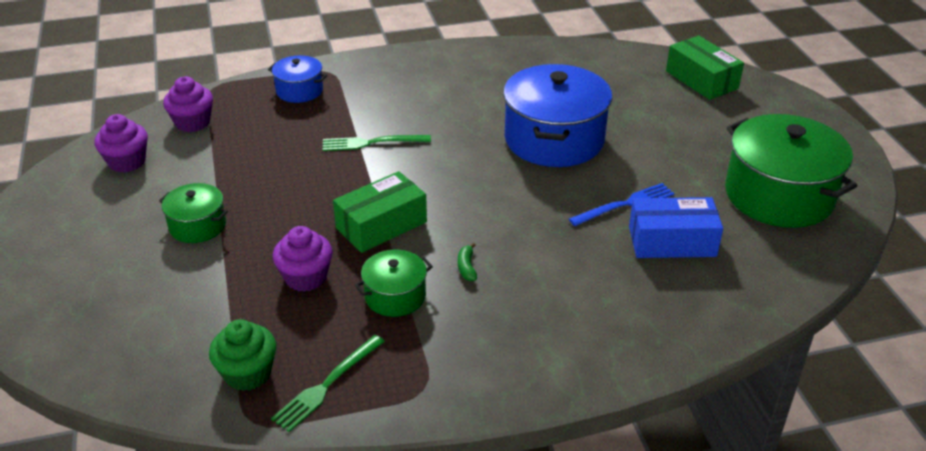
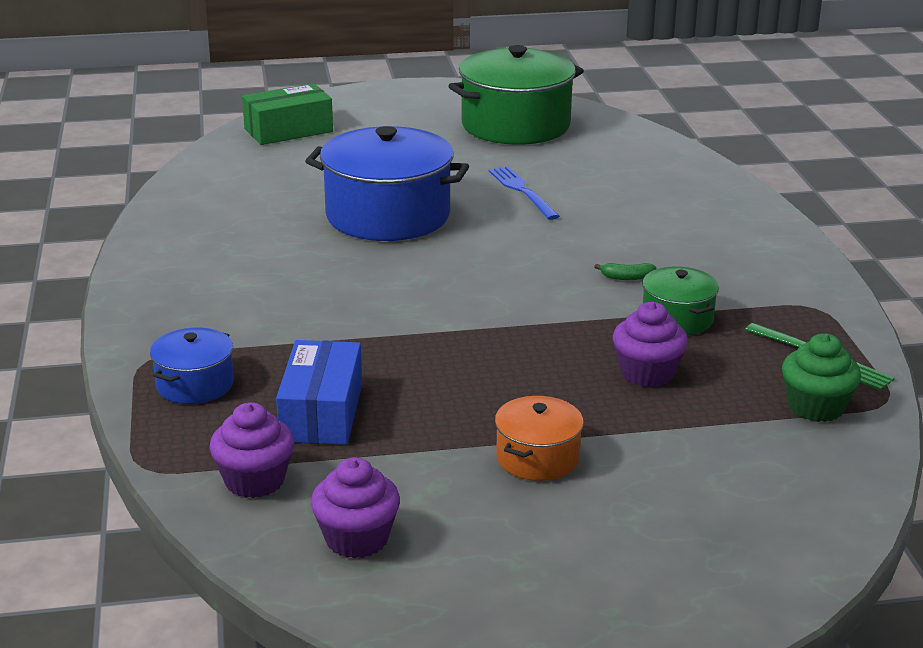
camera: 85 degrees left, 10 degrees down
(197, 226) = (537, 458): green pot -> orange pot
(371, 143) = (362, 328): green fork -> none
(381, 225) = (547, 324): green box -> none
(672, 241) = (585, 177): blue box -> blue box (321, 413)

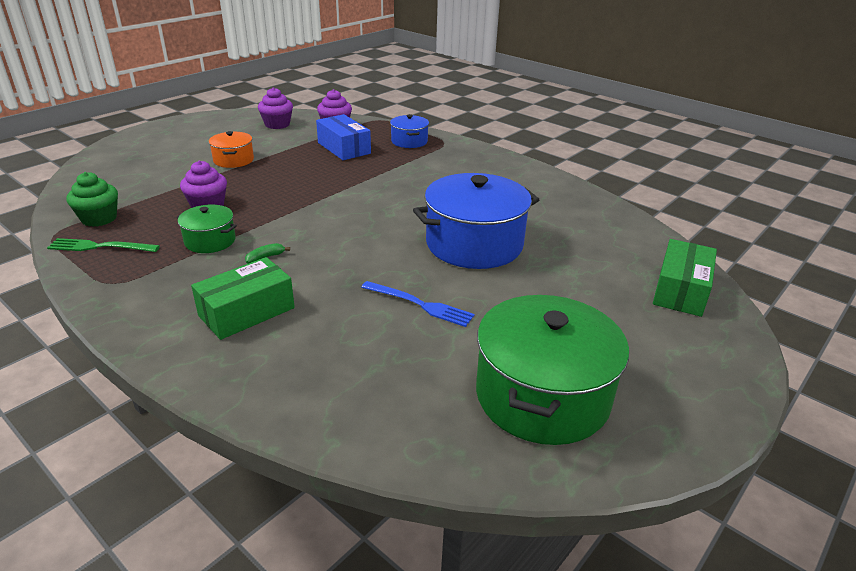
camera: 140 degrees right, 5 degrees up
(687, 236) = (246, 312): none -> green box

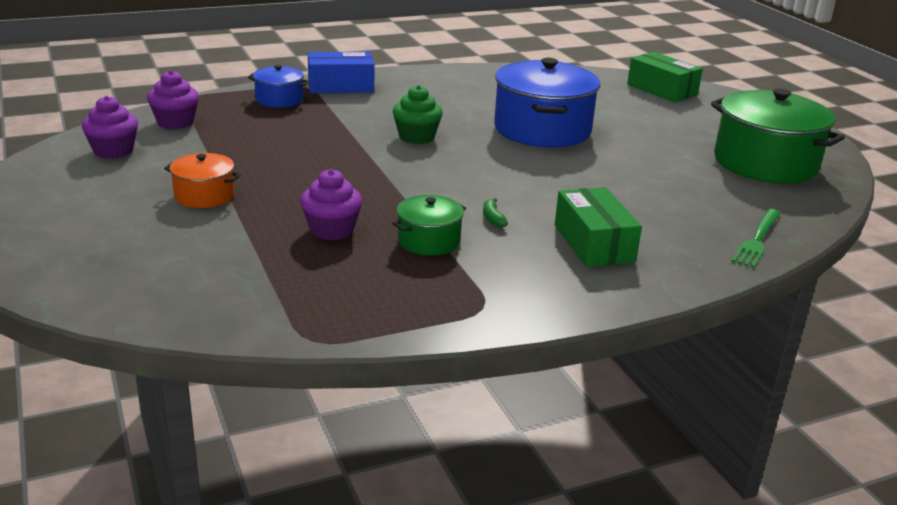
camera: 65 degrees left, 5 degrees down
(99, 218) = (294, 303): green cupcake -> green cupcake (416, 137)
(100, 247) = (382, 308): green fork -> green fork (757, 240)
(344, 148) = (253, 132): blue box -> blue box (340, 86)
(420, 304) = (628, 172): blue fork -> none

